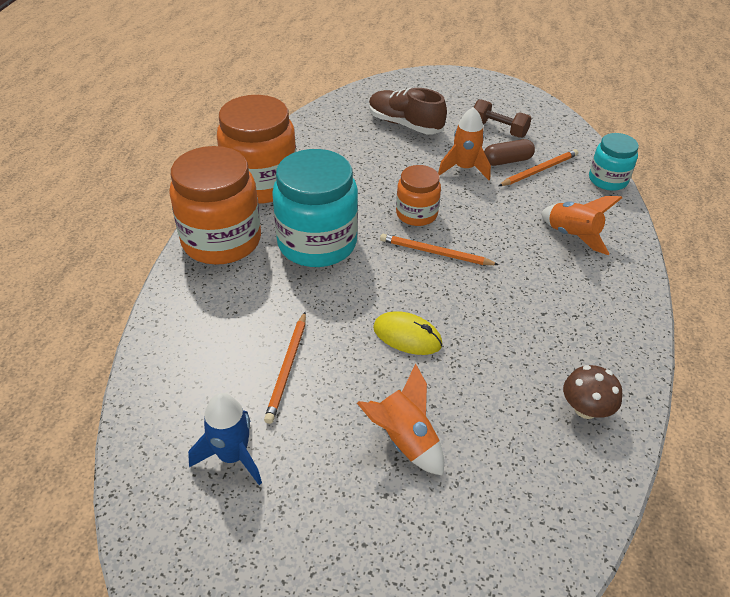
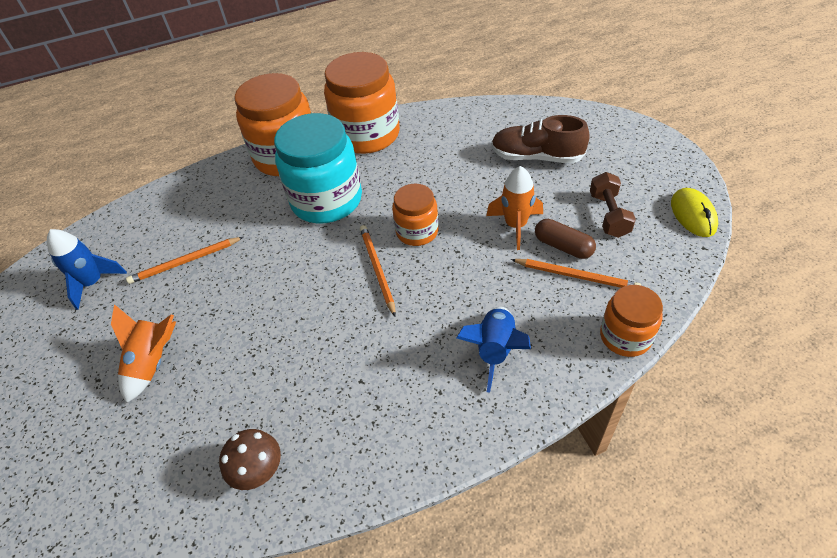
camera: 60 degrees right, 5 degrees up
(405, 124) = (536, 157): brown shoe -> brown shoe turned 75 degrees counterclockwise
(407, 336) = (263, 306): yellow mouse -> yellow mouse (693, 215)
(572, 236) = (495, 350): orange rocket -> blue rocket
(608, 180) = (625, 336): turquoise jar -> orange jar

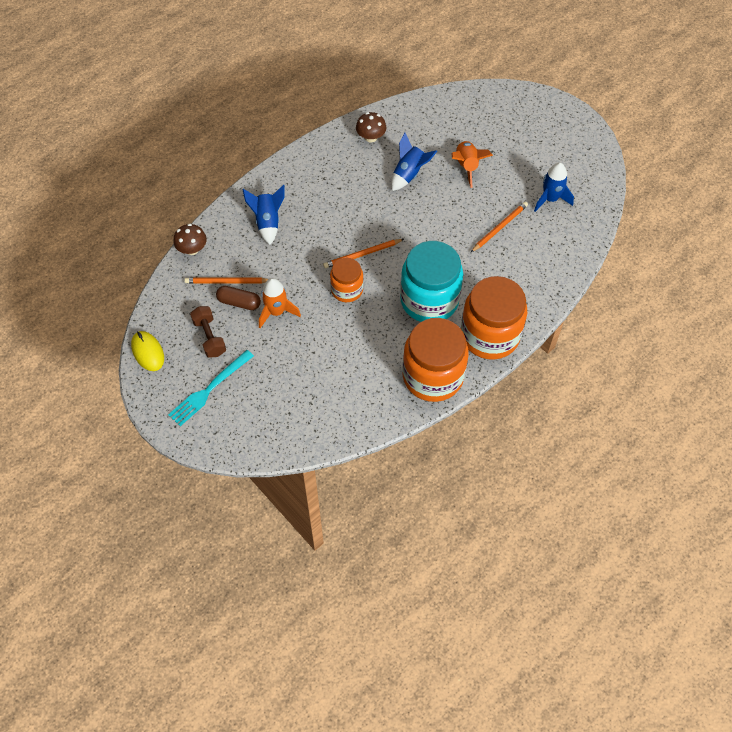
camera: 155 degrees right, 10 degrees up
(243, 374) = (409, 174): none -> blue rocket
(377, 269) = (362, 254): orange pencil -> orange pencil turned 105 degrees clockwise
(536, 157) = (275, 384): brown shoe -> none
(614, 165) = (209, 389): none -> turquoise fork
(625, 336) = (192, 249): orange jar -> brown mushroom

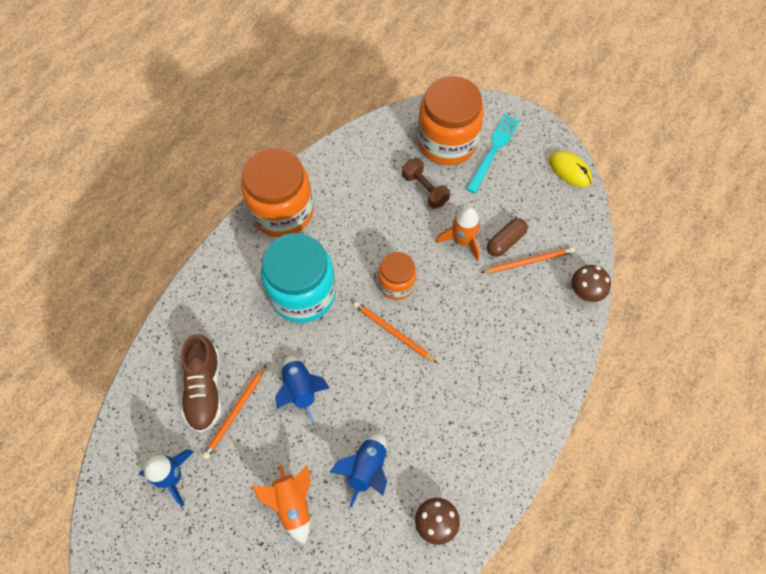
camera: 165 degrees right, 5 degrees up
(209, 337) = (517, 198): brown dumbbell -> brown dumbbell (425, 189)
(239, 302) = (505, 241): brown capsule -> brown capsule turned 45 degrees counterclockwise
(267, 222) = (517, 348): blue rocket -> blue rocket (301, 390)
(362, 254) = (393, 332): orange pencil -> orange pencil turned 105 degrees counterclockwise
(490, 335) = (230, 268): orange jar -> orange jar (447, 142)
(521, 248) = (205, 389): none -> brown shoe

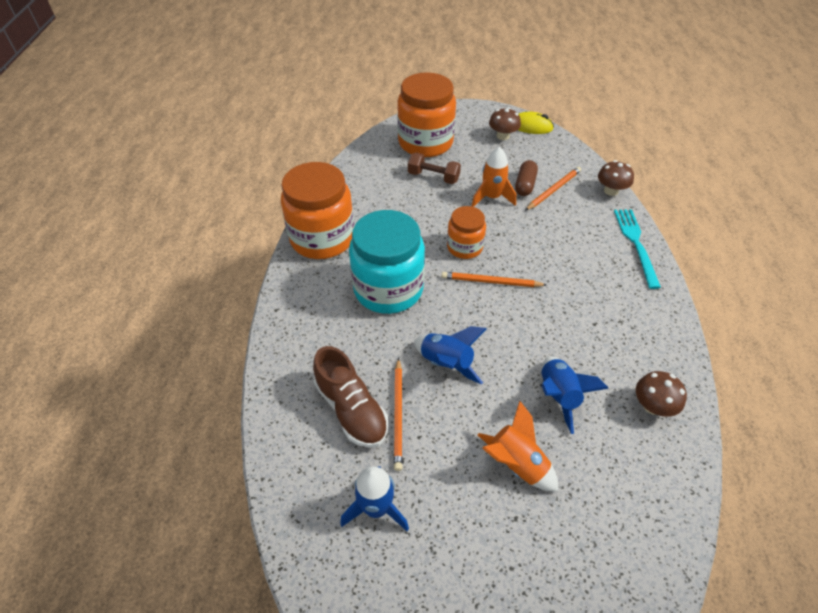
camera: 30 degrees left, 15 degrees down
(493, 150) = (465, 135): turquoise fork -> turquoise fork (636, 244)
(530, 169) = (503, 136): none -> brown mushroom

